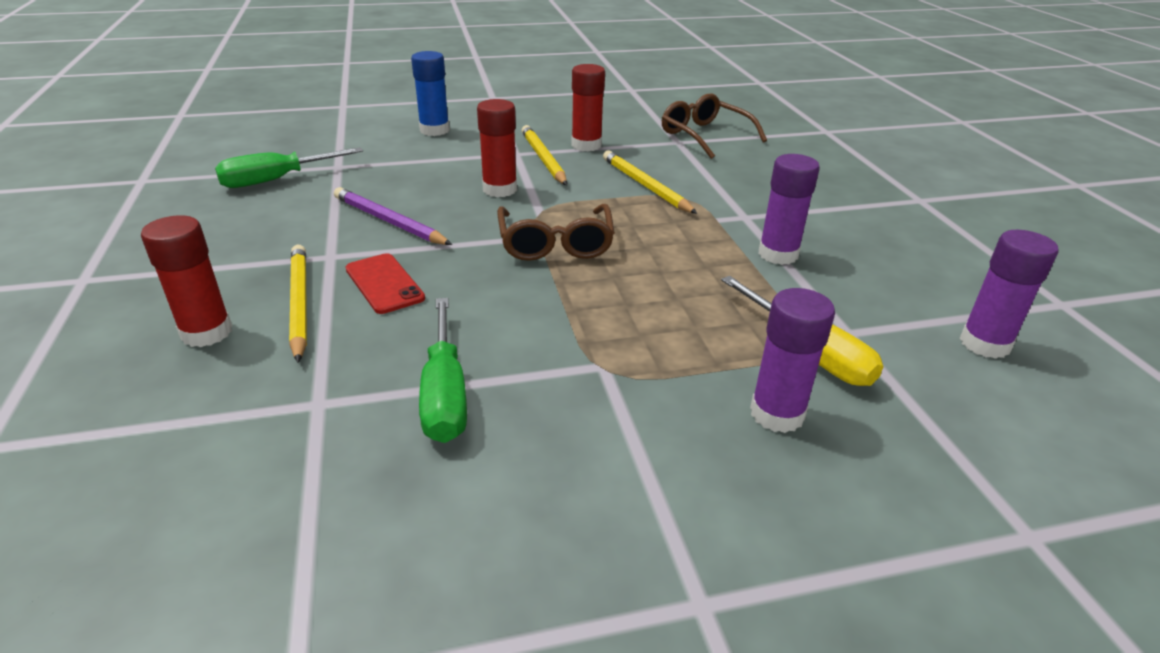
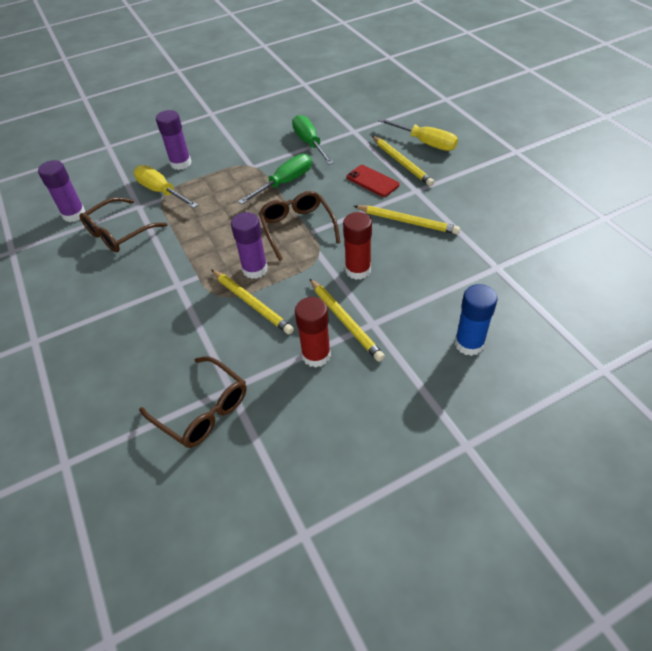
camera: 170 degrees right, 15 degrees up
(207, 332) = (425, 143): red glue stick -> yellow screwdriver
(277, 180) = (519, 240): green screwdriver -> green screwdriver (284, 183)
(389, 221) = (407, 221): purple pencil -> yellow pencil
(778, 254) = (162, 251): purple glue stick -> purple glue stick (255, 269)
(867, 293) = (119, 233): none -> brown glasses

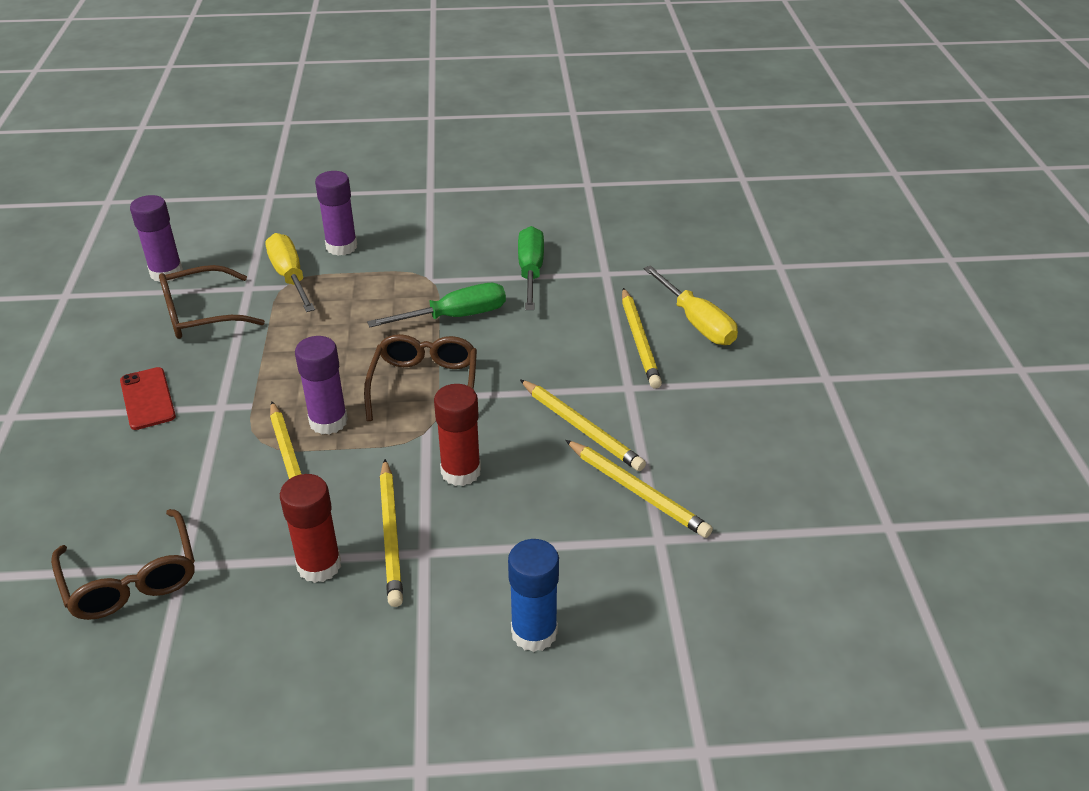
camera: 20 degrees right, 10 degrees down
(372, 181) = (577, 353): red phone -> red phone (147, 399)
(465, 245) = (637, 491): none -> yellow pencil

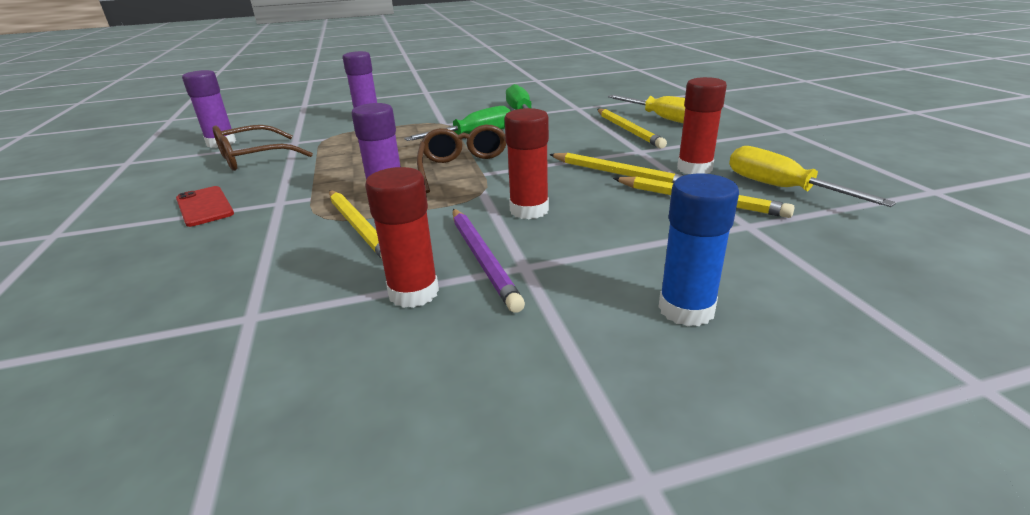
camera: 10 degrees left, 10 degrees down
(131, 579) = (184, 339): brown glasses -> none
(290, 277) = (329, 134): yellow screwdriver -> yellow screwdriver (782, 188)
(391, 535) = (482, 259): yellow pencil -> purple pencil
(667, 435) = (694, 168): none -> red glue stick

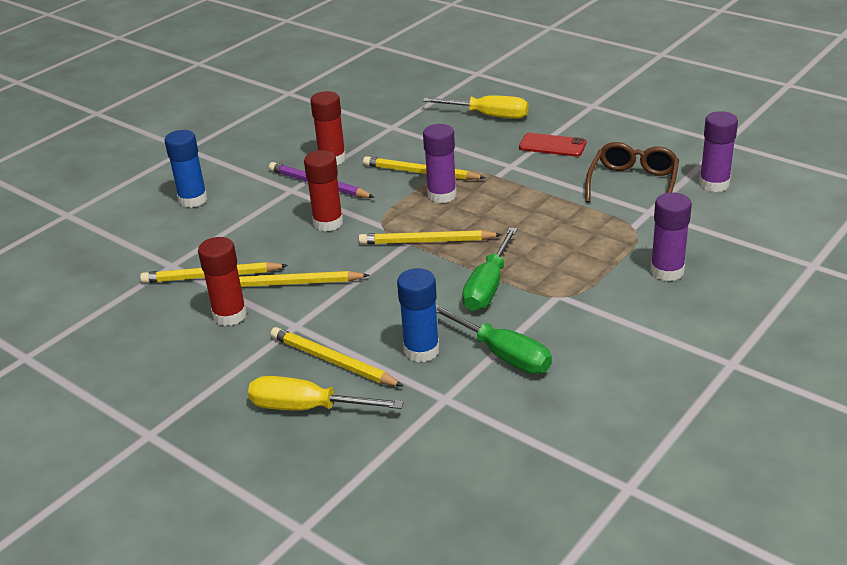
camera: 145 degrees right, 5 degrees up
(467, 169) = (426, 241): brown glasses -> yellow pencil
(564, 123) = (421, 350): none -> blue glue stick
(782, 188) = (150, 314): yellow screwdriver -> yellow screwdriver (488, 116)

